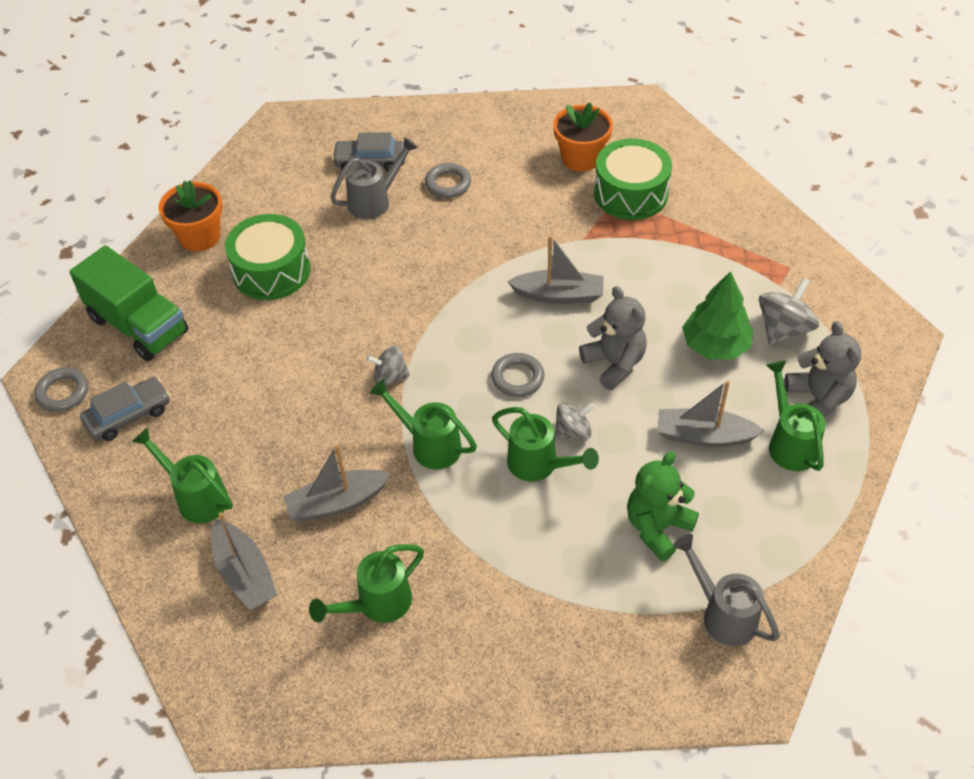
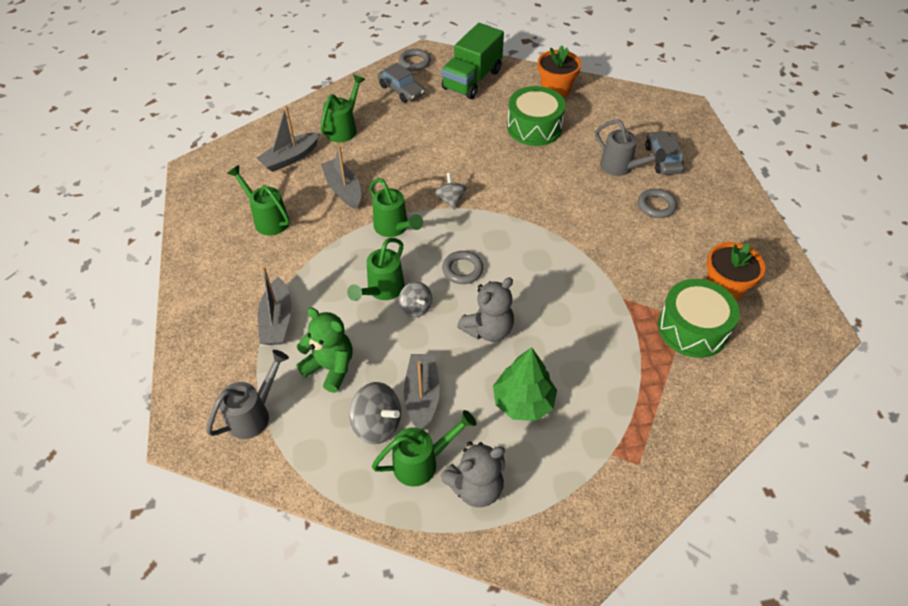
camera: 80 degrees right, 0 degrees up
(429, 445) = (394, 228): green watering can -> green watering can turned 120 degrees clockwise
(559, 295) = (554, 287): grey boat -> grey boat (277, 320)
(783, 329) = (555, 458): grey spinning top -> grey spinning top (377, 424)

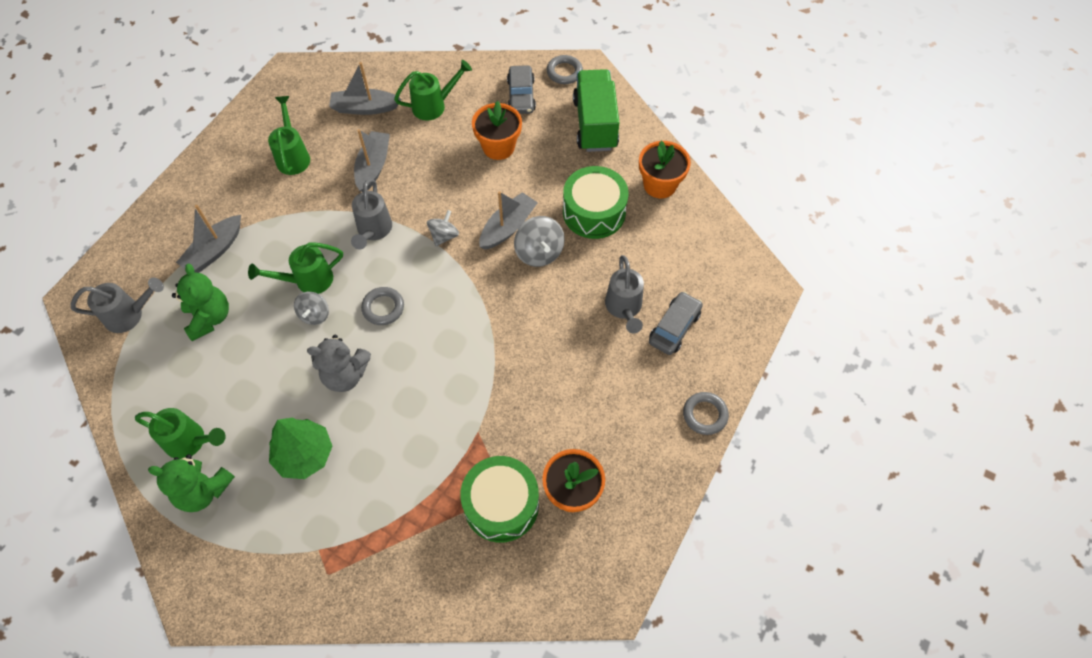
camera: 40 degrees right, 10 degrees up
(377, 424) = (193, 388): grey spinning top -> grey spinning top (539, 252)
(394, 228) = (373, 231): green watering can -> grey watering can
(422, 396) = (243, 391): grey boat -> grey boat (508, 227)
(423, 127) = (498, 147): none -> orange flower pot
(472, 80) = (595, 124): green truck -> green truck turned 105 degrees clockwise
(475, 487) = (203, 490): grey teddy bear -> green teddy bear
(656, 206) = (610, 369): grey ring -> grey ring (705, 415)

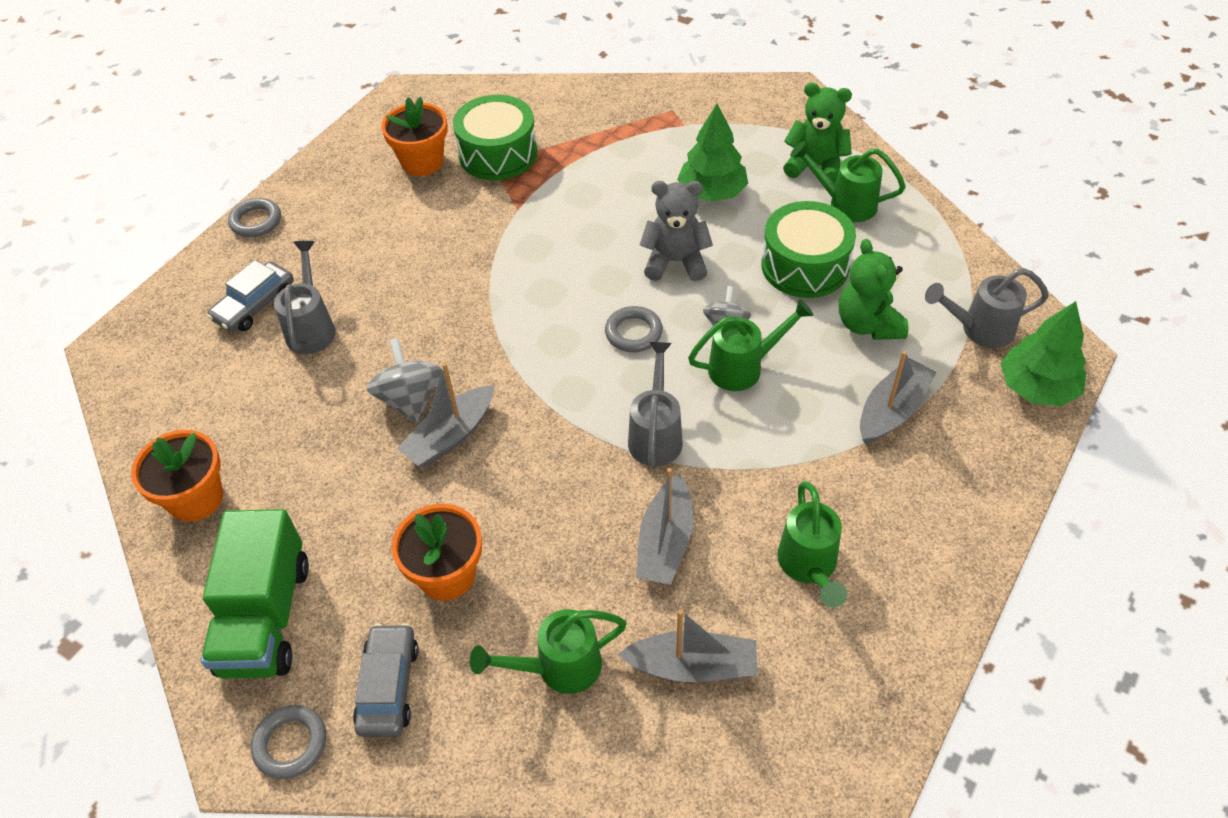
camera: 175 degrees left, 10 degrees down
(111, 269) = (1037, 388): none -> green tree
(444, 236) = (548, 425): grey spinning top -> none
(594, 212) = (314, 456): green drum -> green drum (805, 266)

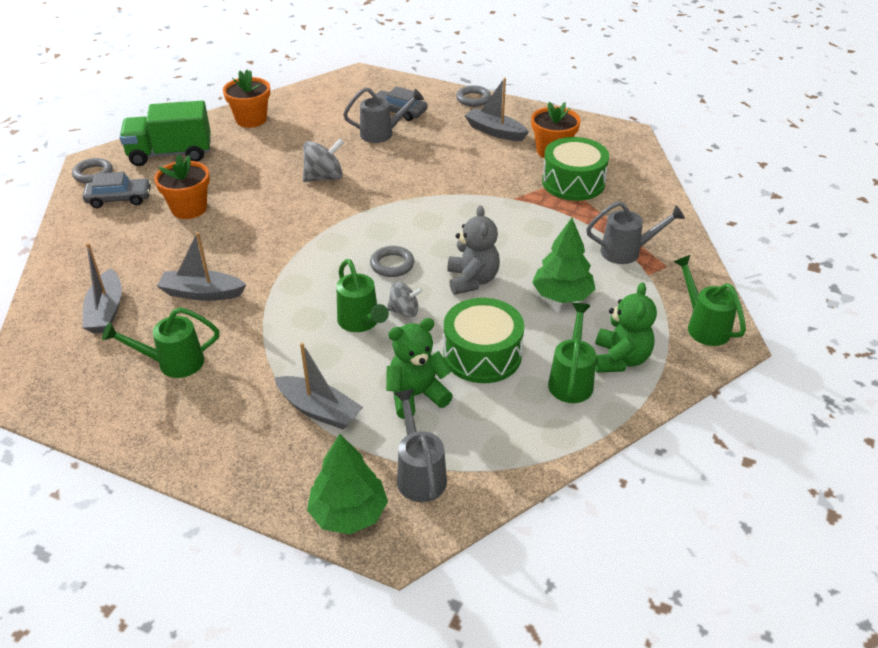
camera: 80 degrees right, 10 degrees down
(450, 436) = (294, 196): grey boat -> grey boat (495, 131)
(559, 667) = (117, 257): green watering can -> green watering can (704, 326)
(656, 435) = (294, 282): grey watering can -> grey watering can (627, 252)

